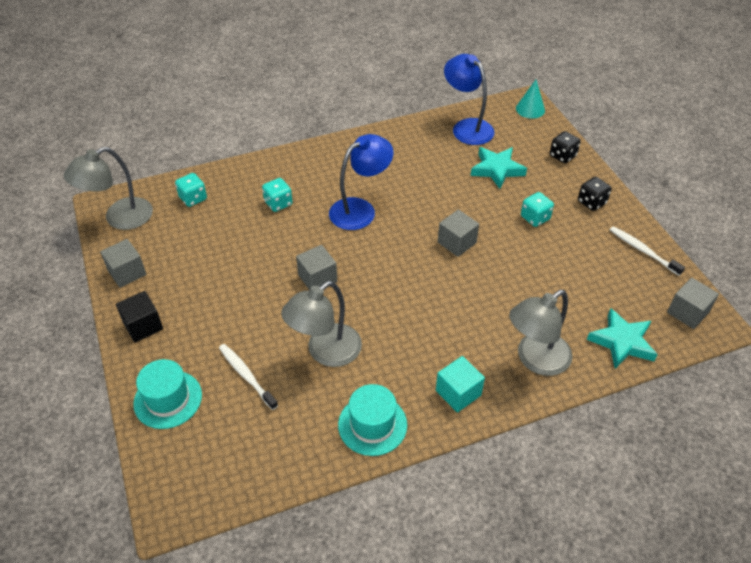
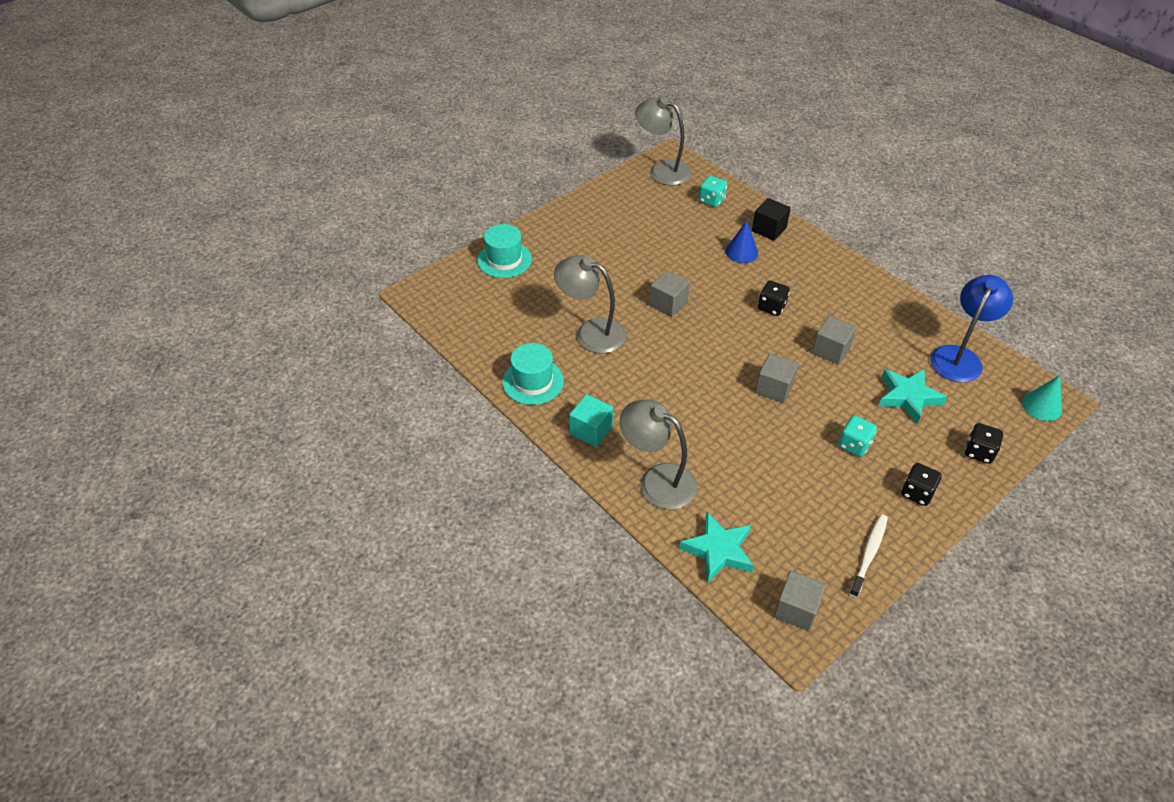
camera: 70 degrees right, 0 degrees up
(127, 273) = (609, 195): grey cube -> grey cube (830, 350)
(143, 326) = (563, 223): black cube -> black cube (769, 229)
(247, 376) = (545, 294): white toothbrush -> none
(278, 203) = (741, 252): turquoise dice -> blue cone
(360, 209) = (771, 307): blue lamp -> black dice

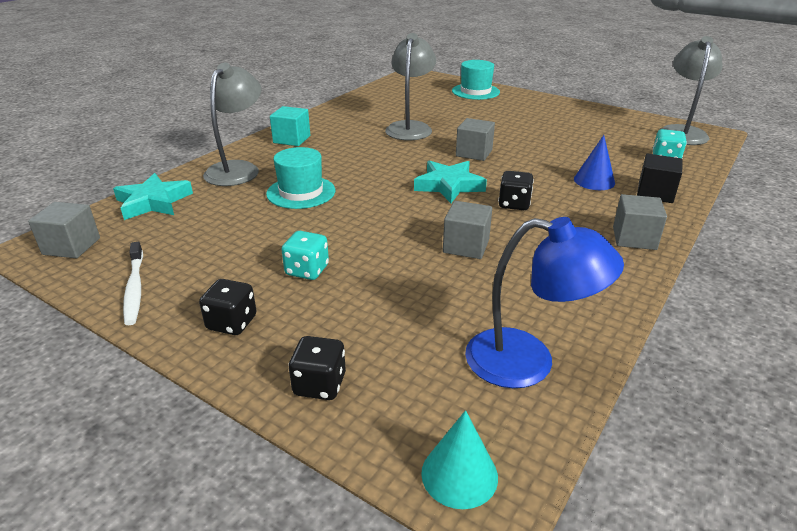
camera: 75 degrees right, 15 degrees down
(533, 381) = (340, 115): turquoise hat -> turquoise hat (301, 192)
(774, 388) = (381, 214): grey cube -> grey cube (634, 238)
(869, 554) = (135, 288): white toothbrush -> white toothbrush turned 60 degrees clockwise
(908, 397) = (410, 311): turquoise star -> turquoise star (449, 186)

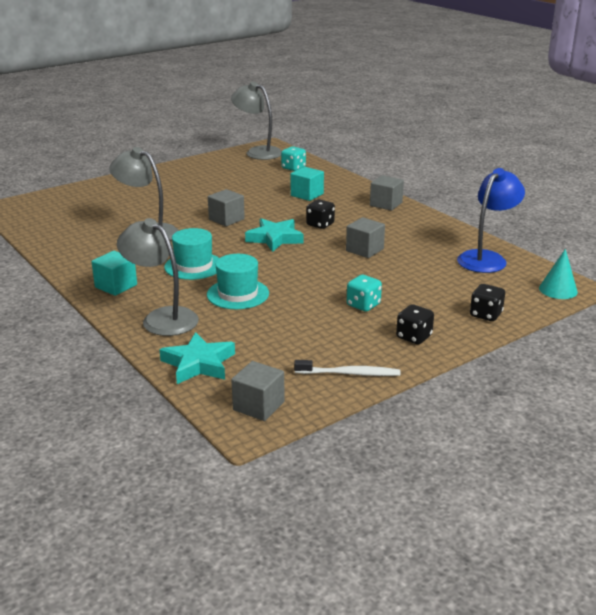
camera: 70 degrees left, 5 degrees down
(475, 91) = (94, 192): turquoise hat -> turquoise hat (193, 266)
(594, 181) = (307, 195): blue cone -> turquoise cube
(655, 193) = (337, 184): black cube -> none

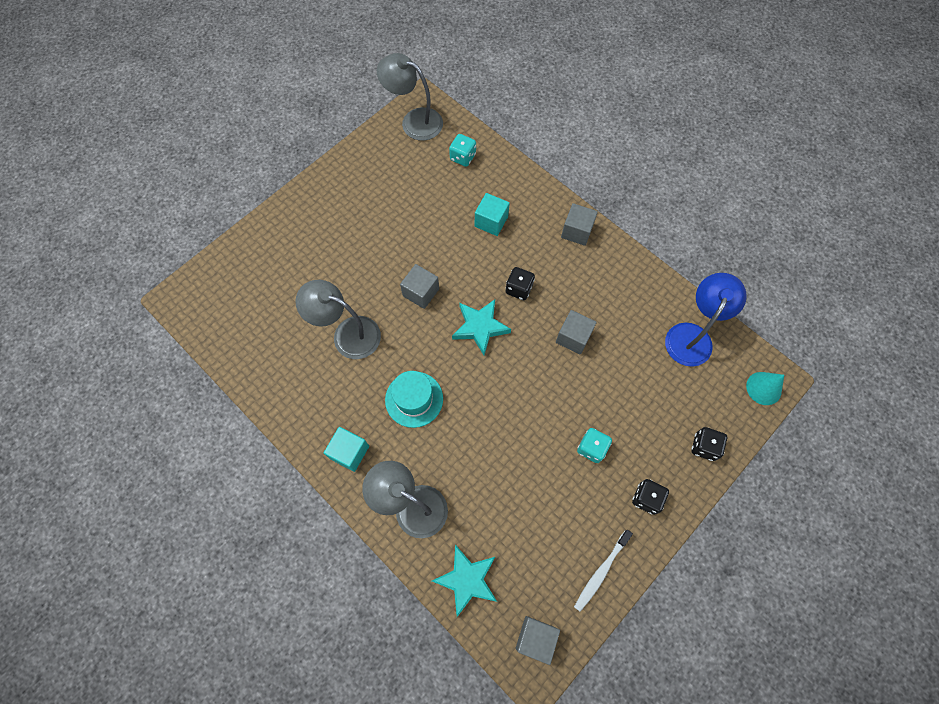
camera: 10 degrees left, 40 degrees up
(238, 294) = (471, 447): turquoise hat -> none
(349, 373) = (601, 571): white toothbrush -> white toothbrush turned 135 degrees clockwise

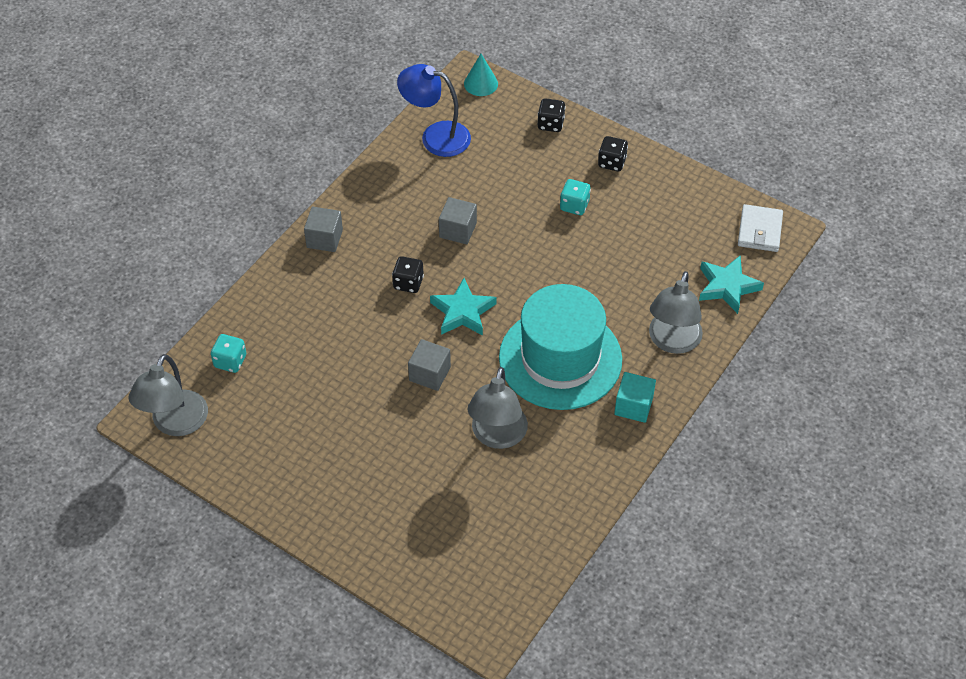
camera: 100 degrees left, 15 degrees down
(414, 399) = (560, 358): turquoise hat -> turquoise hat, size x1.91
(491, 221) = (322, 320): turquoise cube -> none
(535, 638) = (759, 231): grey cube -> white wallet
(601, 571) = (687, 190): white toothbrush -> none

